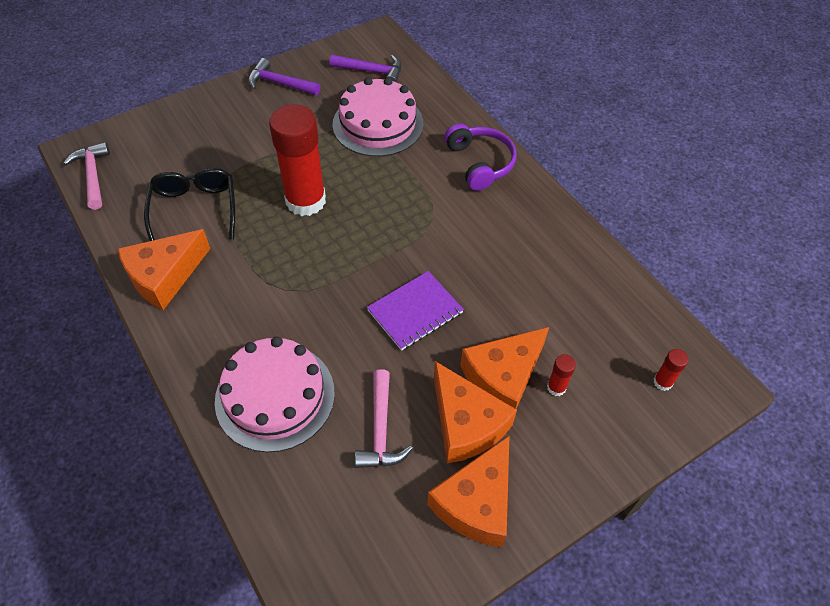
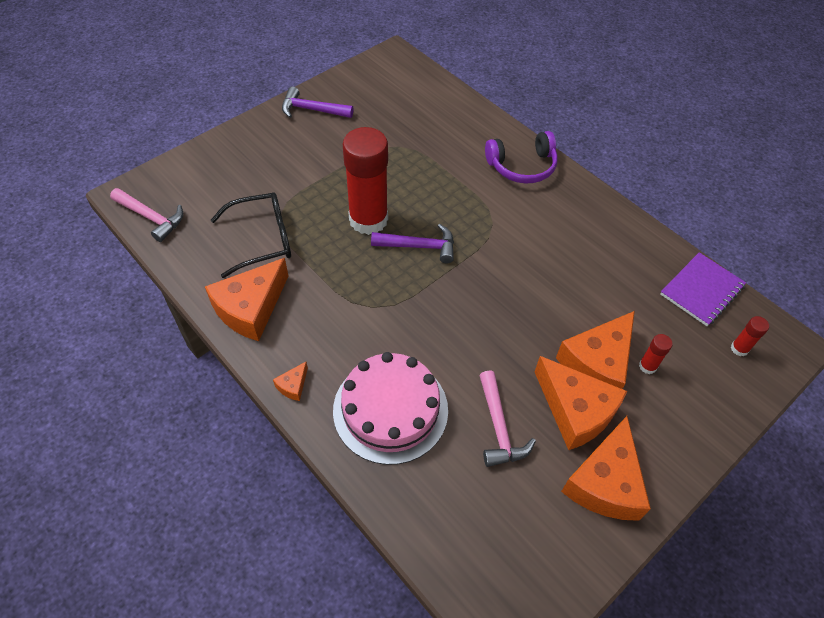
camera: 10 degrees left, 0 degrees up
(93, 175) = (151, 218): pink hammer -> pink hammer turned 150 degrees clockwise
(185, 359) = (293, 385): none -> orange cheese
(195, 209) = (262, 239): black glasses -> black glasses turned 90 degrees clockwise
(371, 71) = (397, 90): purple hammer -> purple hammer (419, 246)
(378, 124) = (417, 139): pink cake -> none
(415, 311) = (500, 312): purple notebook -> purple notebook (701, 290)
(480, 163) = (522, 166): purple headphones -> purple headphones turned 105 degrees clockwise

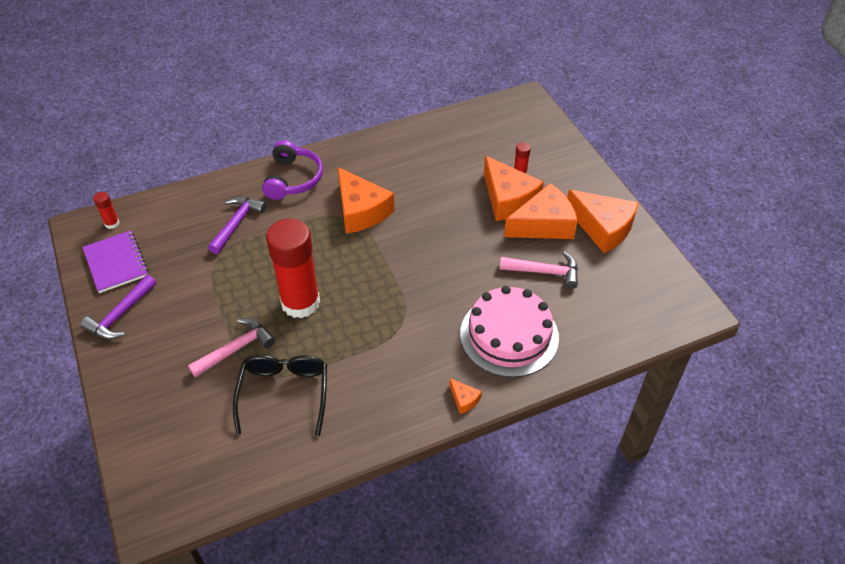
camera: 70 degrees left, 5 degrees down
(151, 218) = (201, 494): pink hammer -> pink hammer (236, 349)
(250, 308) = (366, 418): orange cheese -> orange cheese (361, 211)
(419, 246) = (350, 273): purple hammer -> purple hammer (237, 223)
(701, 290) = (466, 122): purple notebook -> purple notebook (116, 263)
(739, 348) = (521, 123): red glue stick -> red glue stick (112, 223)

